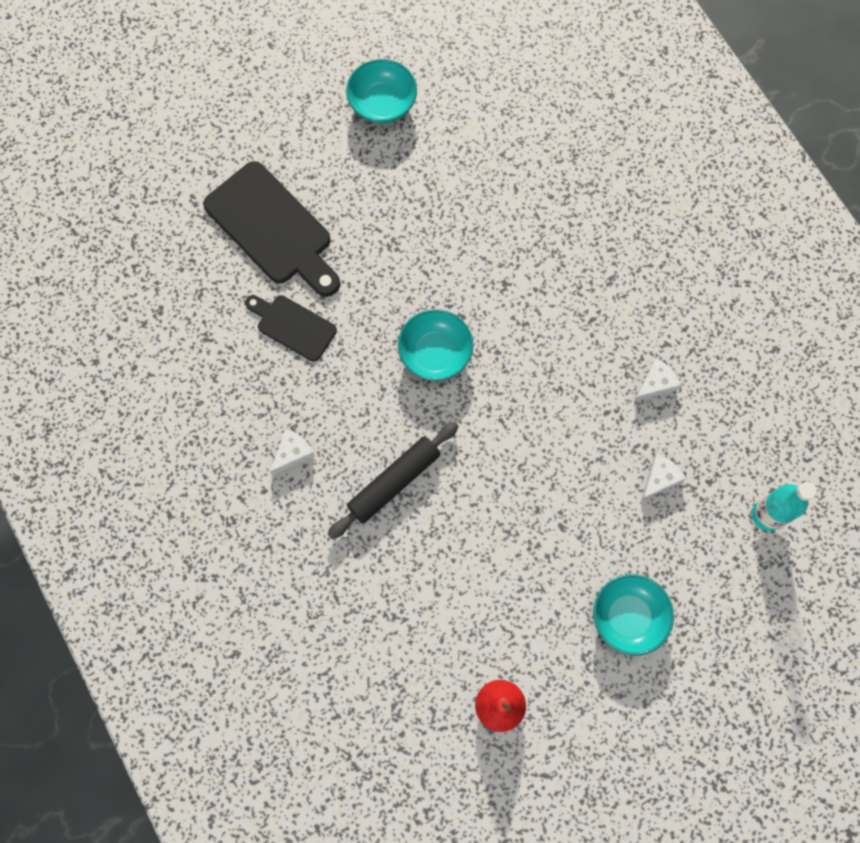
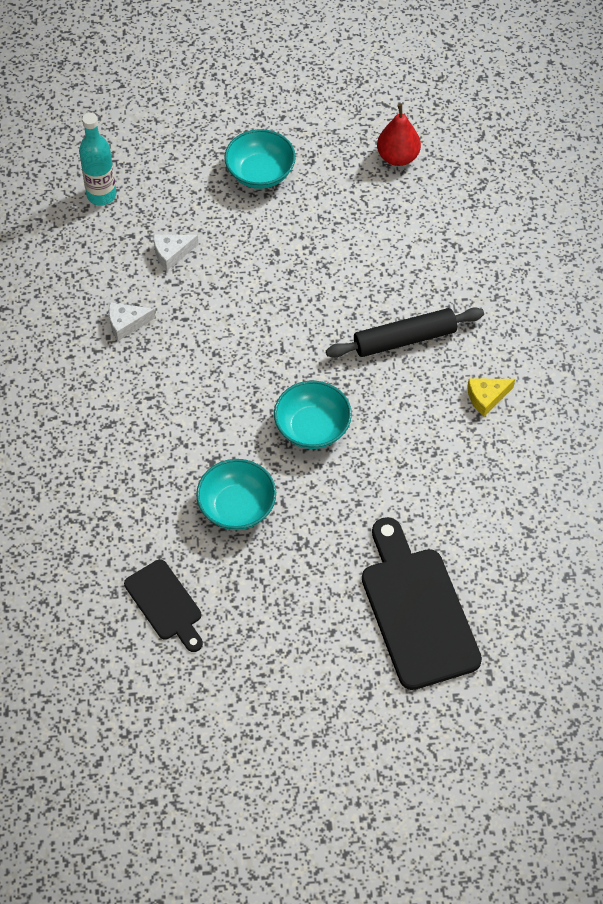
camera: 155 degrees left, 15 degrees down
(292, 453) = (486, 397): white cheese -> yellow cheese
(293, 326) = (438, 507): black cutting board -> black cutting board (165, 604)
(382, 103) = (236, 697): turquoise bowl -> turquoise bowl (237, 507)

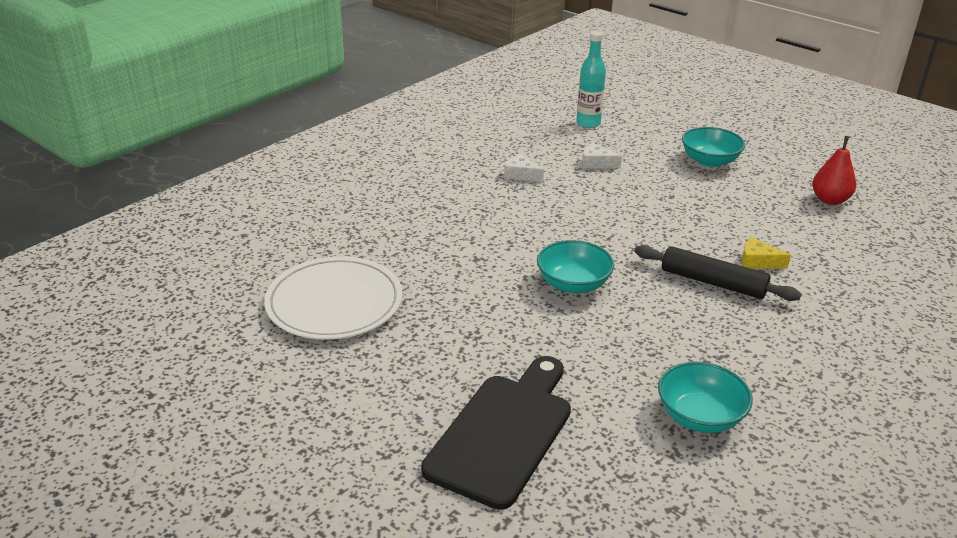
camera: 45 degrees right, 25 degrees down
(165, 604) = (334, 303): black cutting board -> white plate
(237, 507) = (458, 289): turquoise bowl -> turquoise bowl (699, 417)
(486, 397) = (743, 350): yellow cheese -> yellow cheese (758, 262)

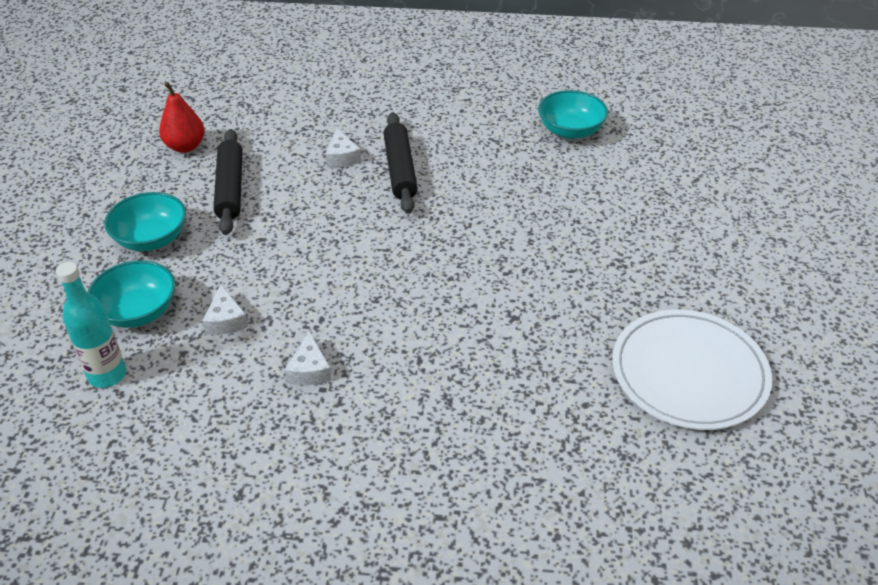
camera: 125 degrees left, 10 degrees up
(503, 433) = (693, 200): black cutting board -> none
(573, 284) = (486, 240): turquoise bowl -> turquoise bowl (138, 311)
(750, 202) = (230, 188): none -> black rolling pin
(758, 262) = (342, 157): yellow cheese -> white cheese

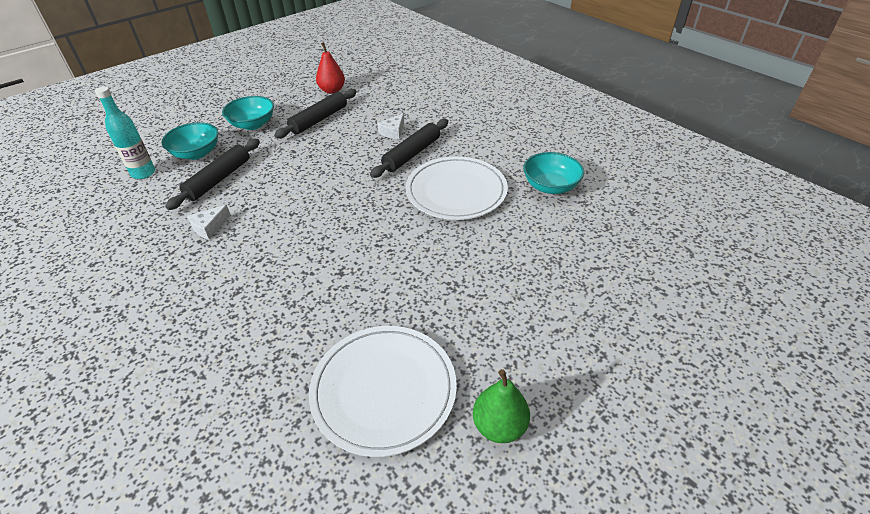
camera: 45 degrees right, 0 degrees up
(226, 320) = (218, 179): white cheese -> black rolling pin
(499, 182) = (456, 191): none -> white plate
(790, 334) = (499, 426): none -> green pear

